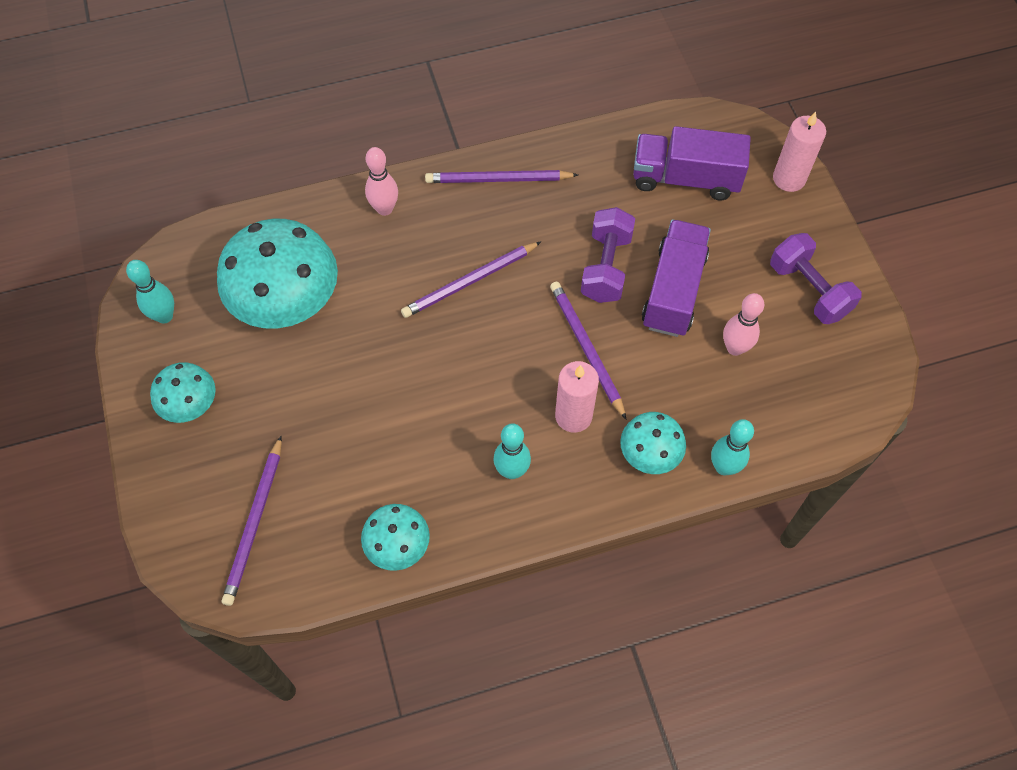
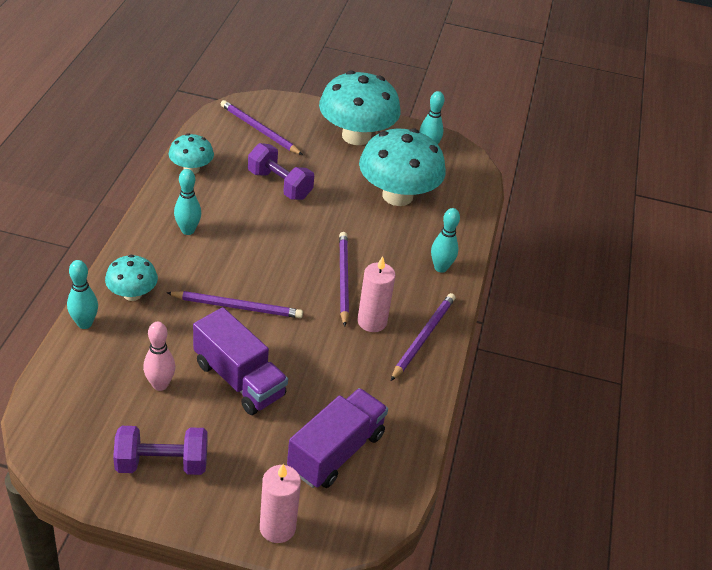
camera: 115 degrees right, 20 degrees down
(190, 405) = (356, 136): turquoise mushroom -> turquoise mushroom, size x1.92
(384, 209) = (440, 268): pink bowling pin -> turquoise bowling pin
(573, 416) = (195, 274): pink candle -> pink candle (372, 322)
(606, 267) = (293, 353): purple dumbbell -> purple dumbbell (279, 185)

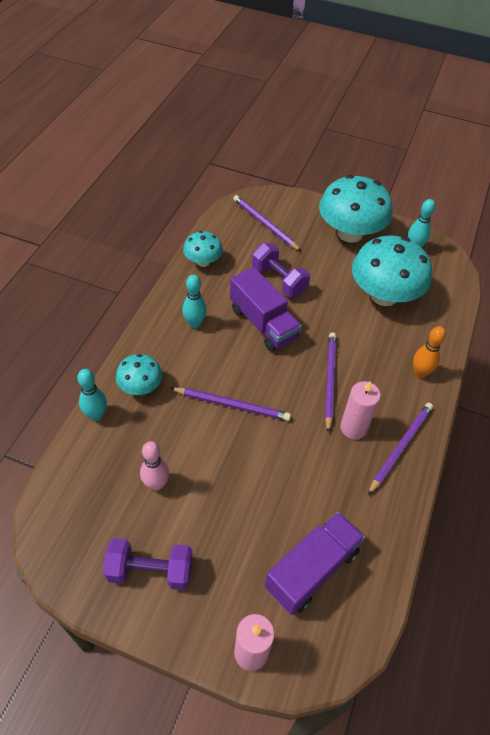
camera: 10 degrees right, 10 degrees up
(239, 379) = (228, 483): purple truck -> purple truck (263, 323)
(440, 268) = (420, 373): turquoise bowling pin -> orange bowling pin

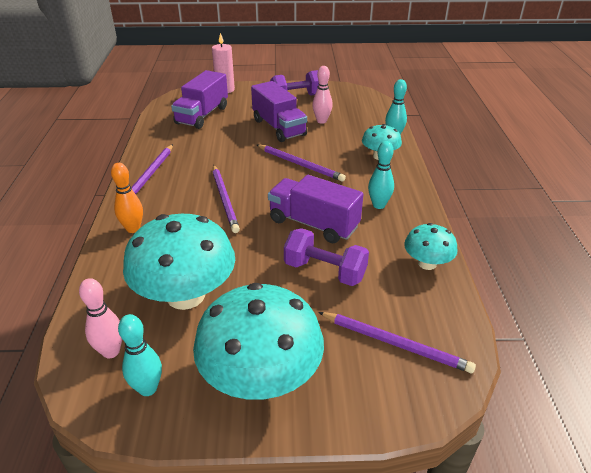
camera: 160 degrees right, 15 degrees down
(219, 491) = (279, 127): none -> purple truck
(232, 405) = (300, 164): purple pencil -> purple pencil turned 135 degrees counterclockwise
(353, 427) = (193, 177): pink candle -> none
(435, 274) = (111, 351): none -> pink bowling pin

